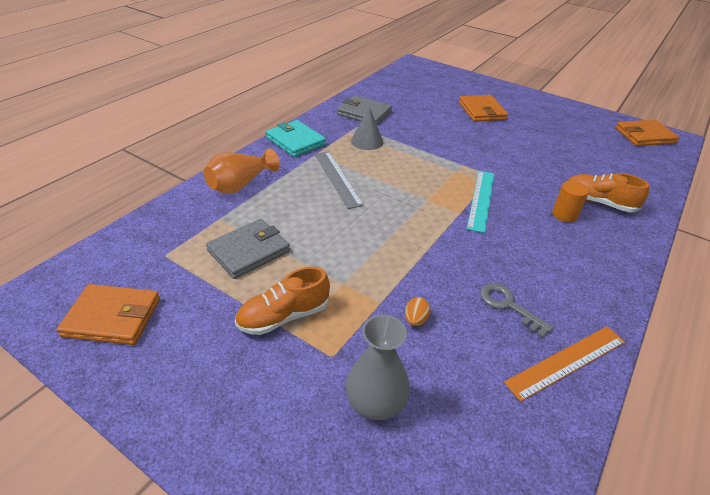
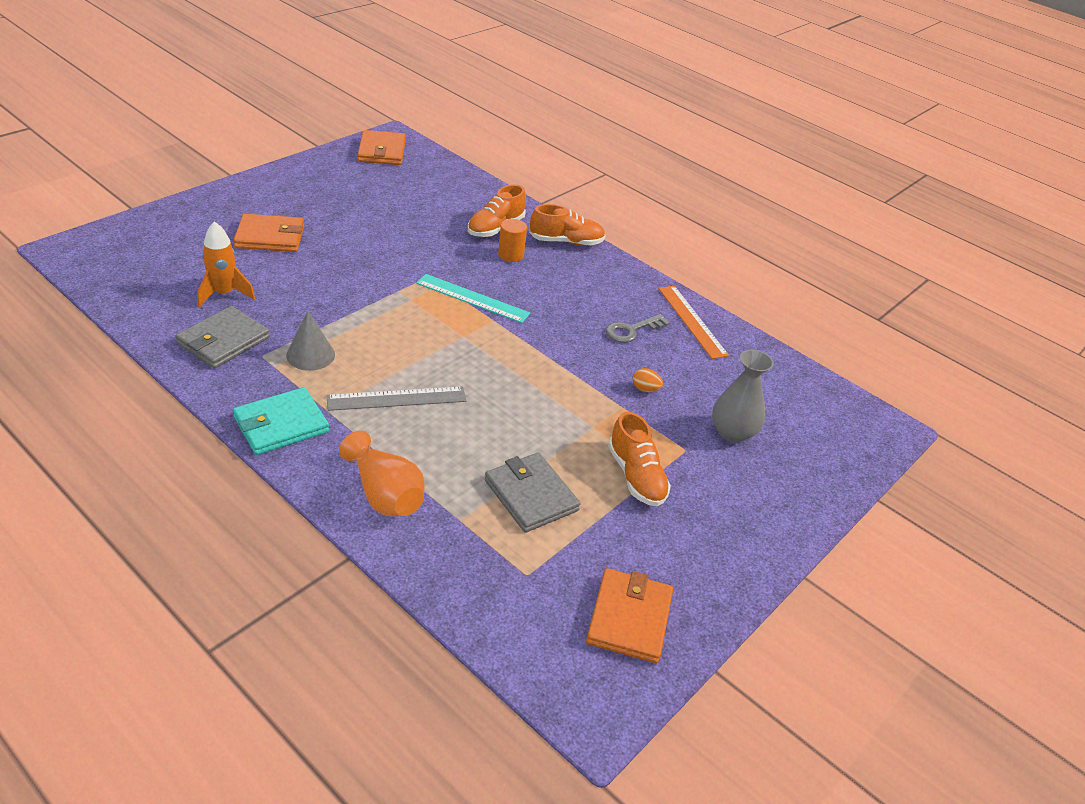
camera: 85 degrees left, 0 degrees up
(409, 106) = (224, 294): none -> orange rocket
(624, 248) = (566, 242): none -> orange shoe

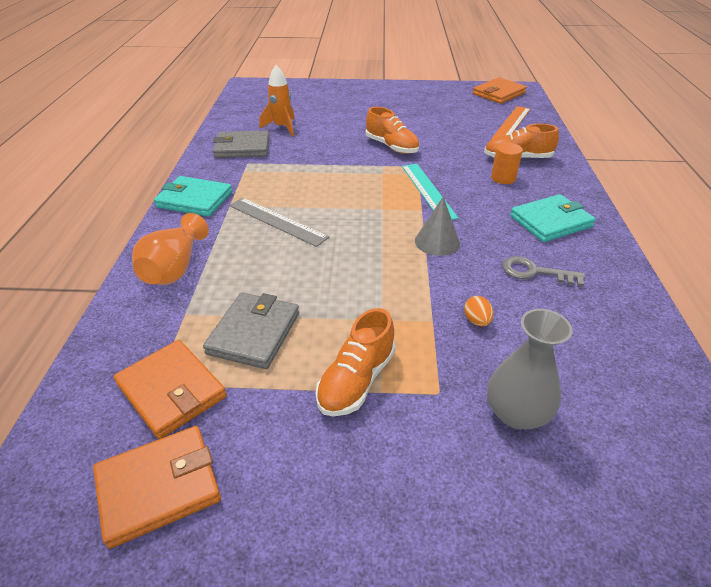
camera: 55 degrees right, 0 degrees up
(270, 237) = (353, 112): orange wallet -> orange wallet (171, 390)
(310, 355) = (272, 174): grey cone -> grey cone (437, 242)
(566, 242) = (568, 188): orange shoe -> orange shoe (391, 147)
(591, 280) = (550, 221): none -> turquoise wallet
(692, 321) = (615, 296): orange ruler -> orange ruler (511, 123)

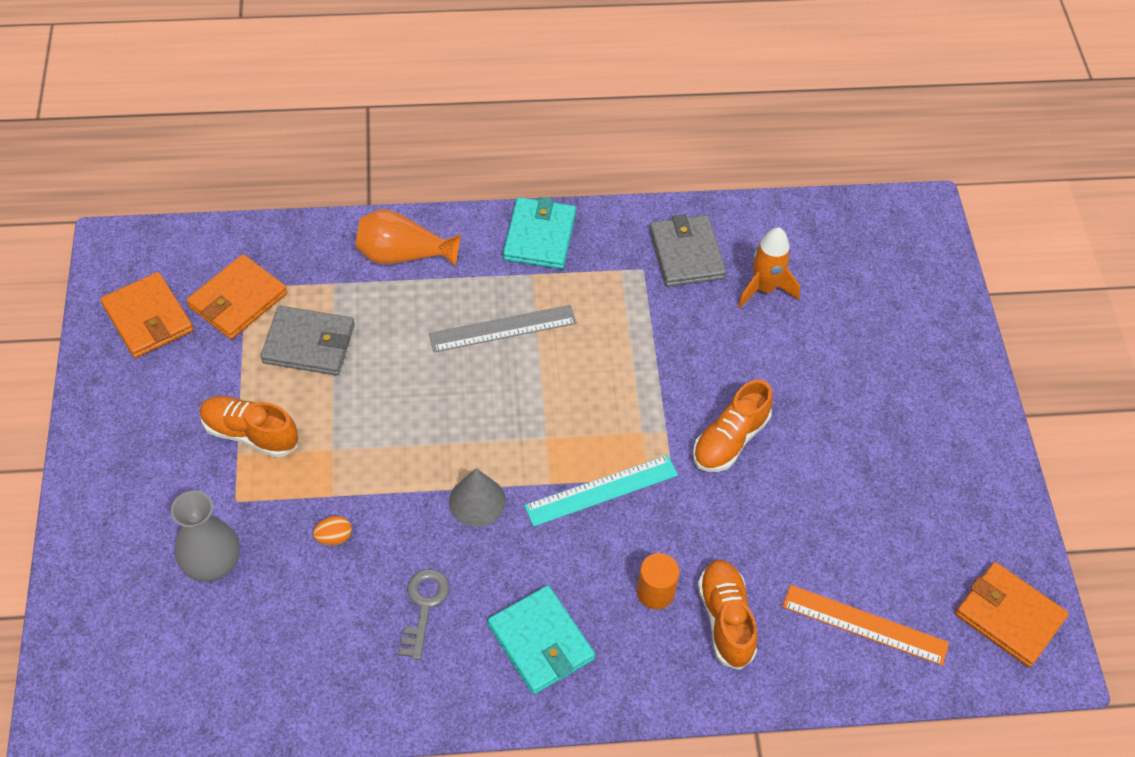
camera: 80 degrees right, 15 degrees up
(277, 221) = (502, 328): grey ruler -> grey ruler turned 45 degrees clockwise

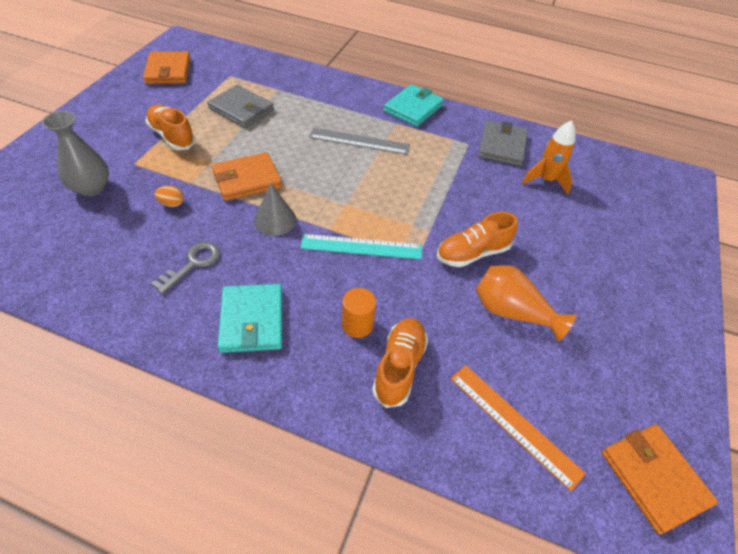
camera: 25 degrees right, 5 degrees down
(238, 300) = (221, 79): orange wallet -> orange wallet (247, 179)
(403, 255) = (327, 90): orange vase -> orange vase (512, 312)

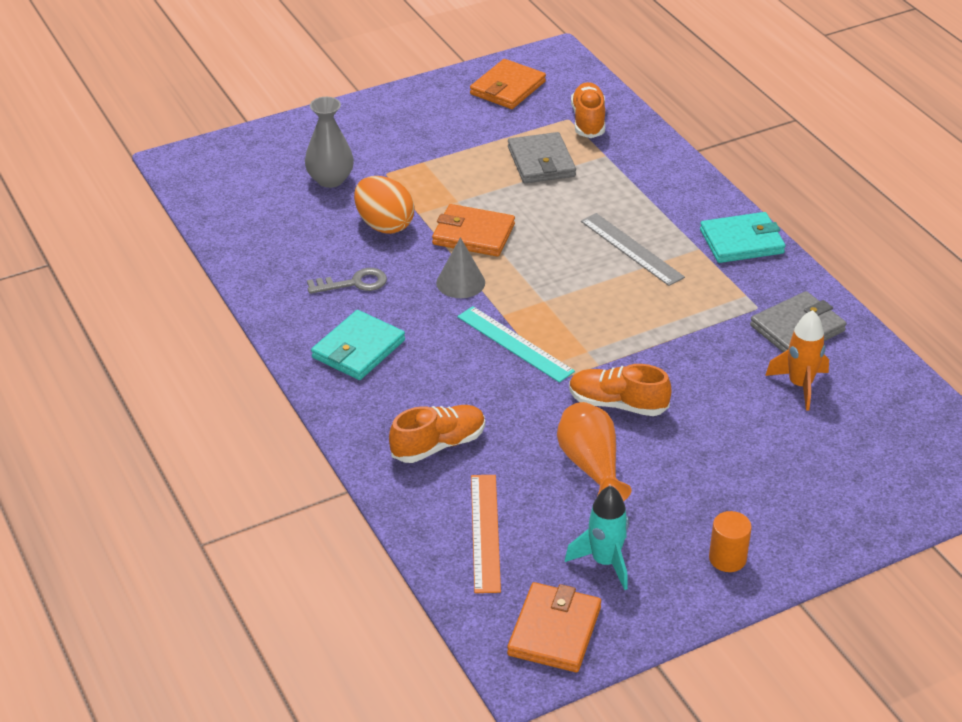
camera: 45 degrees right, 10 degrees down
(172, 136) = (444, 161): orange shoe -> orange shoe (588, 121)
(172, 203) = (384, 225): orange egg -> orange egg, size x2.23
(357, 325) = (439, 398): orange cylinder -> orange cylinder (727, 558)
(608, 386) = (605, 562): none -> turquoise rocket

